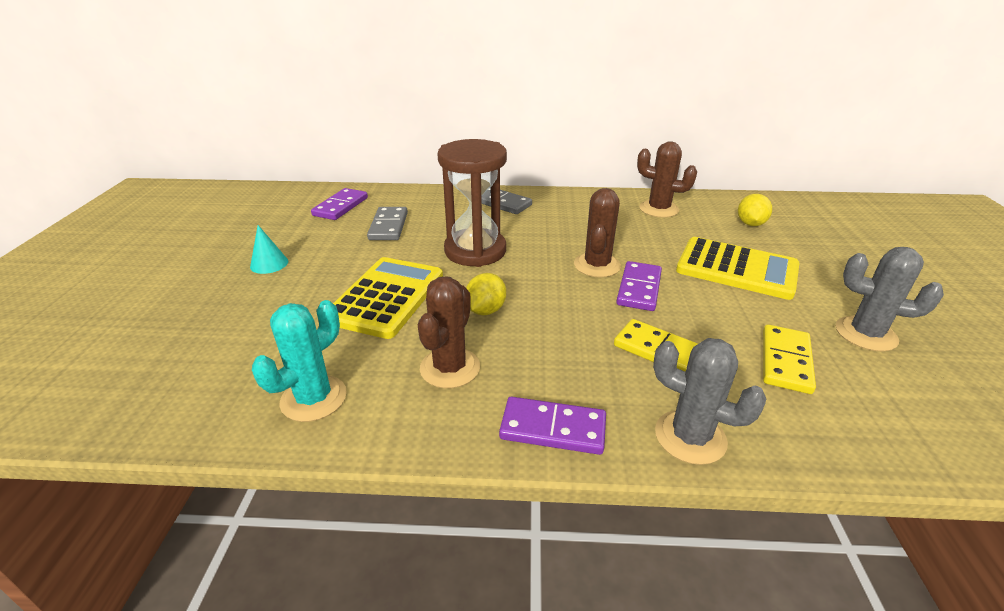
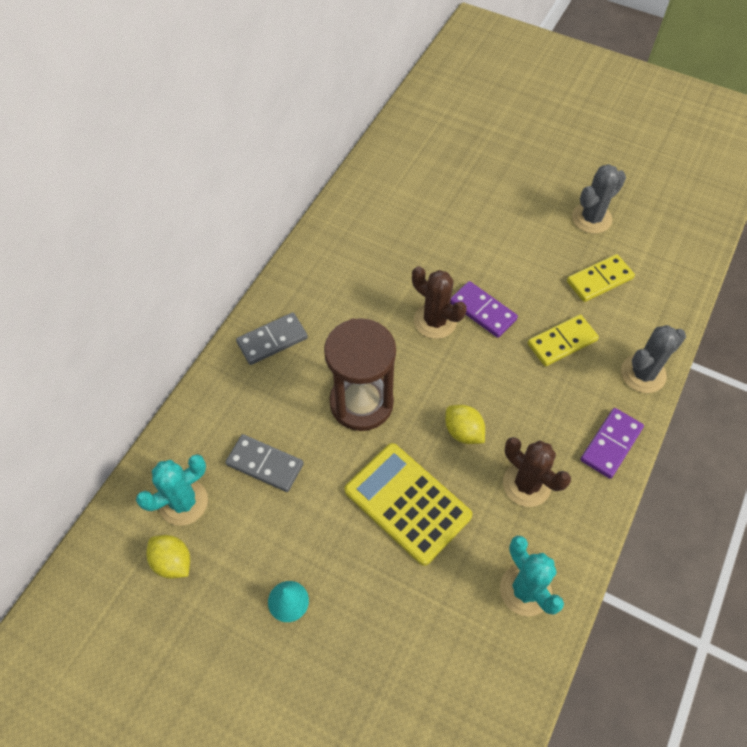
camera: 65 degrees left, 25 degrees up
(341, 207) = (183, 502): purple domino -> turquoise cactus
(658, 209) = (363, 221): brown cactus -> none
(736, 269) = (486, 232): yellow calculator -> none
(750, 224) = (426, 176): yellow lemon -> yellow lemon (172, 562)
(786, 361) = (599, 280): yellow domino -> yellow domino turned 75 degrees counterclockwise

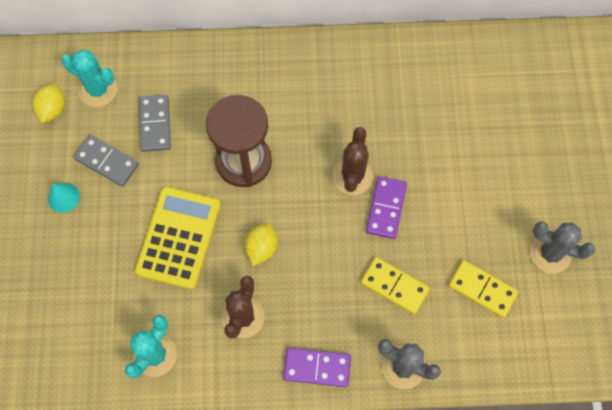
camera: 60 degrees right, 10 degrees up
(272, 340) = (260, 69): grey domino -> grey domino (107, 162)

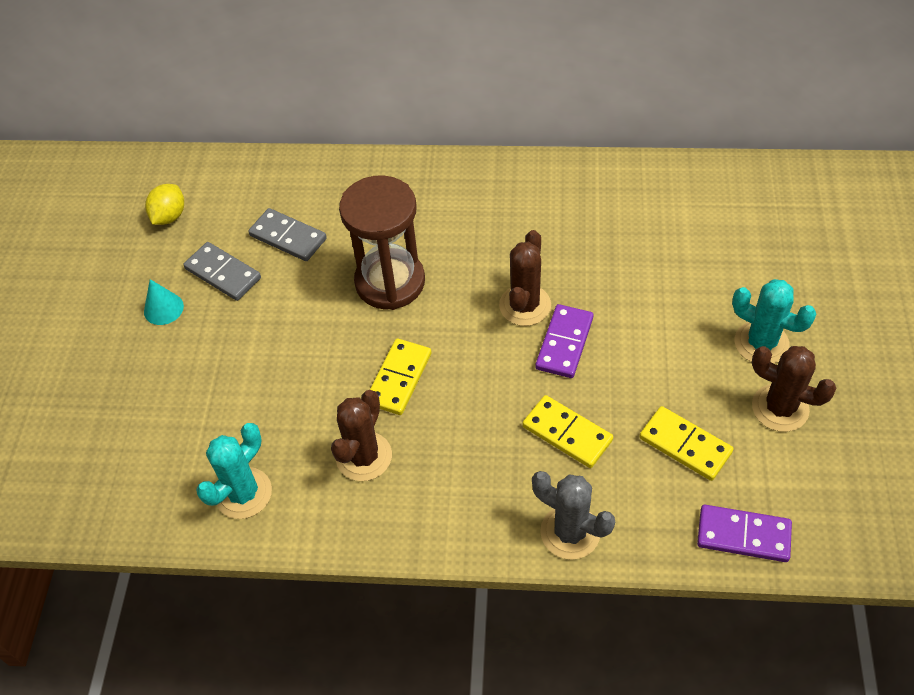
camera: 10 degrees right, 15 degrees down
(98, 90) = (226, 199): turquoise cactus -> turquoise cactus (761, 343)
(155, 124) = (288, 237): grey domino -> grey domino turned 60 degrees counterclockwise
(179, 238) = (296, 361): yellow calculator -> none
(261, 248) = (399, 379): yellow lemon -> yellow domino
(317, 367) = (453, 524): purple domino -> purple domino (743, 535)
(550, 253) = (780, 408): grey cactus -> brown cactus

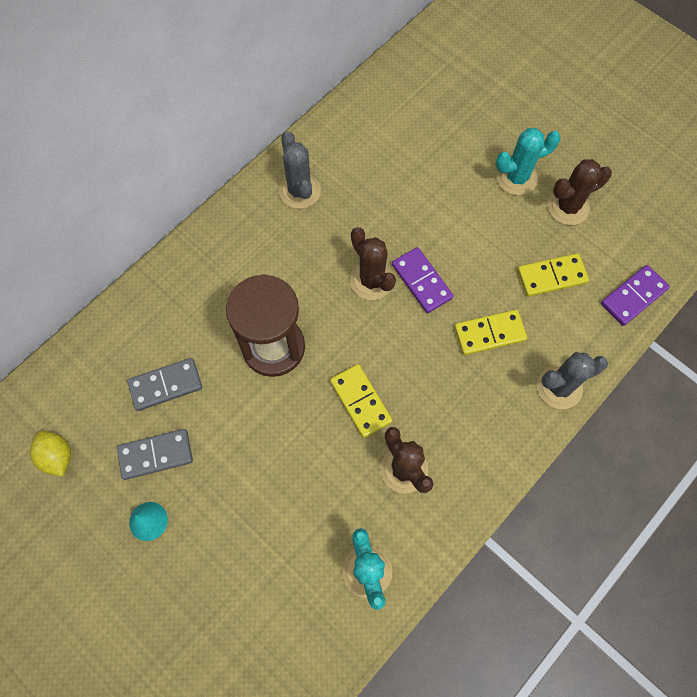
camera: 55 degrees left, 15 degrees up
(556, 196) = (299, 191): none -> grey cactus

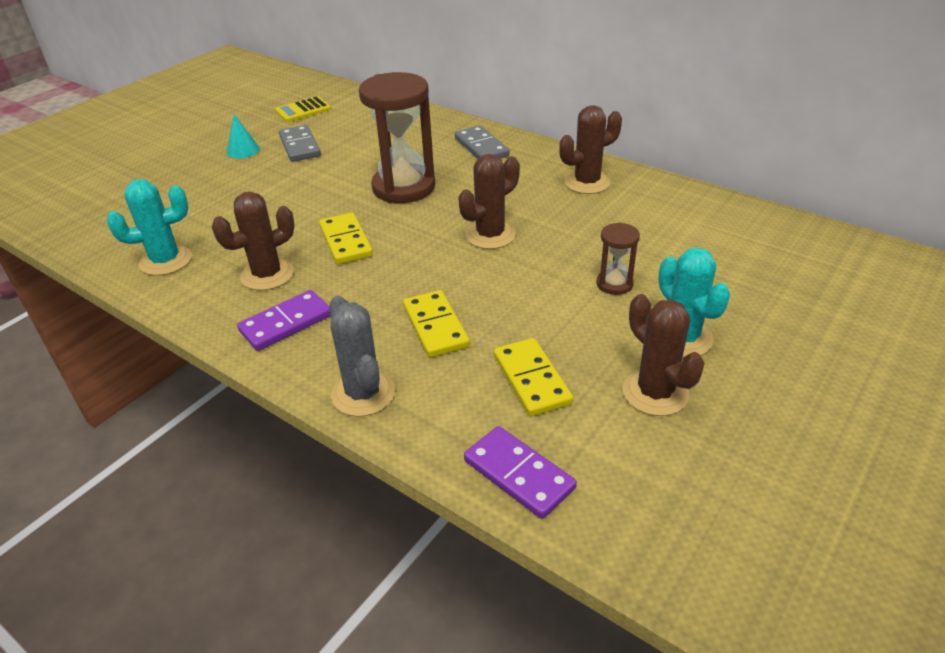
camera: 85 degrees right, 30 degrees down
(57, 456) = (303, 110): yellow lemon -> yellow calculator
(166, 385) = (363, 142): grey domino -> grey domino (481, 147)
(299, 191) = (587, 182): grey cactus -> brown cactus
(361, 401) = (346, 241): yellow domino -> yellow domino turned 75 degrees counterclockwise
(422, 281) = (497, 269): purple domino -> purple domino (286, 323)
(451, 203) = (614, 284): none -> brown hourglass

